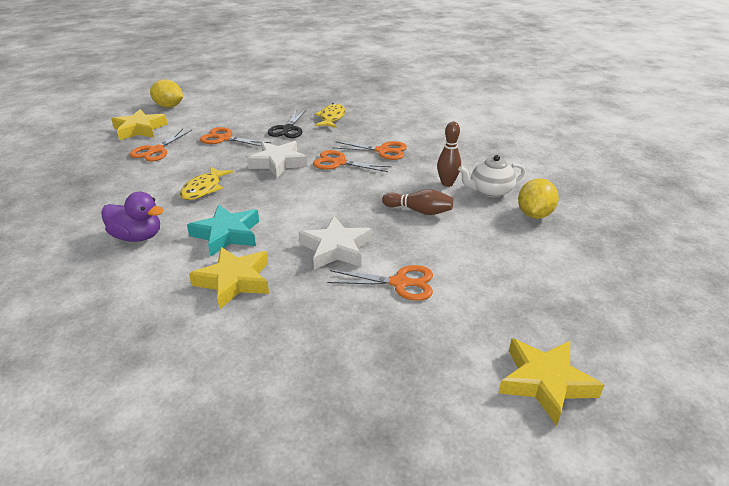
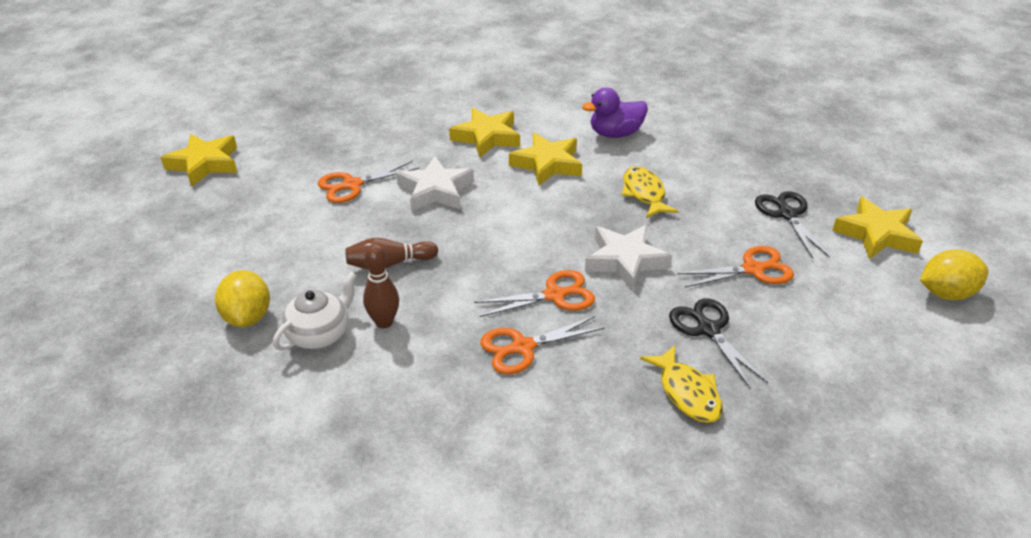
camera: 145 degrees right, 5 degrees up
(156, 150) = (787, 214): orange scissors -> black scissors
(227, 234) = (547, 164): turquoise star -> yellow star

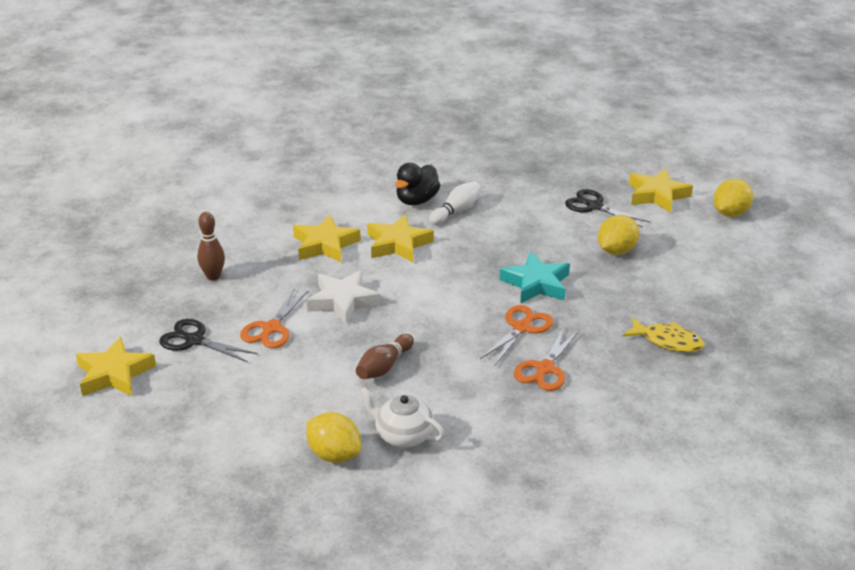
camera: 40 degrees left, 5 degrees down
(319, 334) = (403, 435): white teapot -> white teapot turned 60 degrees counterclockwise
(384, 322) = (436, 404): brown bowling pin -> brown bowling pin (213, 276)
(615, 134) = (416, 200): purple duck -> black duck
(625, 261) = (536, 284): white star -> turquoise star
(639, 158) = (456, 211): none -> white bowling pin
(644, 194) = (491, 234): yellow fish -> none
(708, 329) = (635, 300): black scissors -> black scissors (194, 340)
(753, 269) = (616, 251): orange scissors -> yellow lemon

